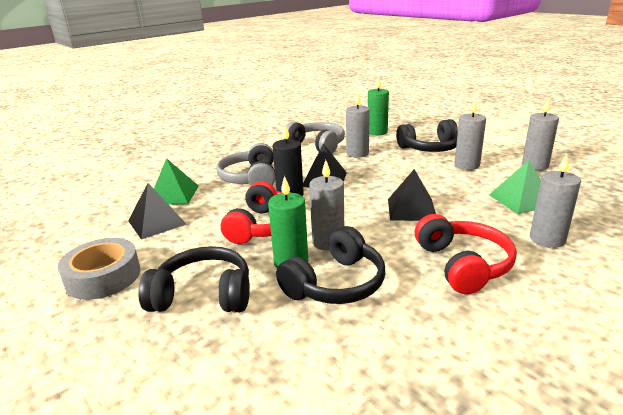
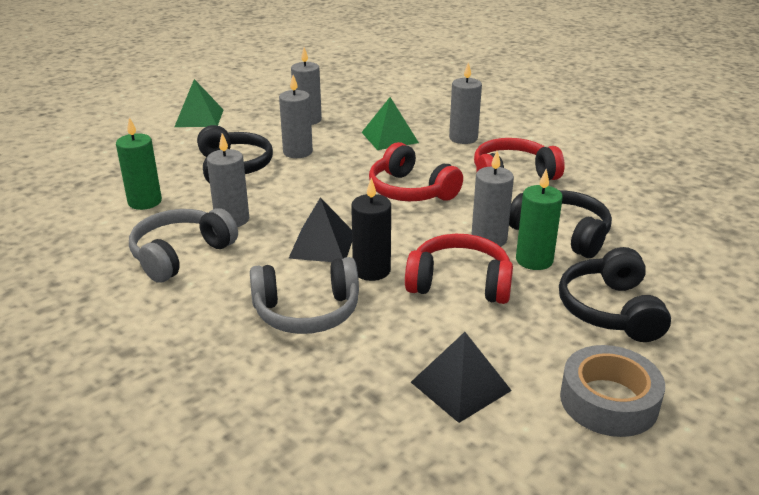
camera: 95 degrees left, 5 degrees up
(174, 195) = (363, 389): green pyramid -> green pyramid (199, 118)
(411, 209) = (410, 191): black pyramid -> red headphones

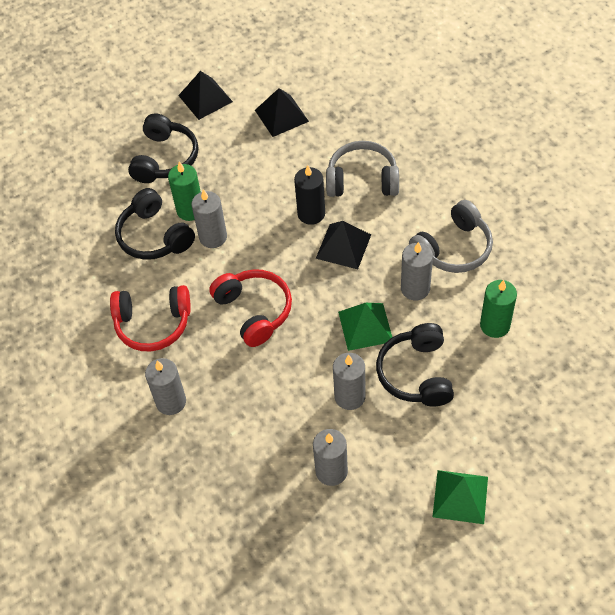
camera: 165 degrees left, 25 degrees up
(389, 137) = (248, 415): green pyramid -> green pyramid (365, 326)
(459, 283) = (253, 193): red headphones -> none
(608, 401) = (205, 98): grey tape -> black pyramid

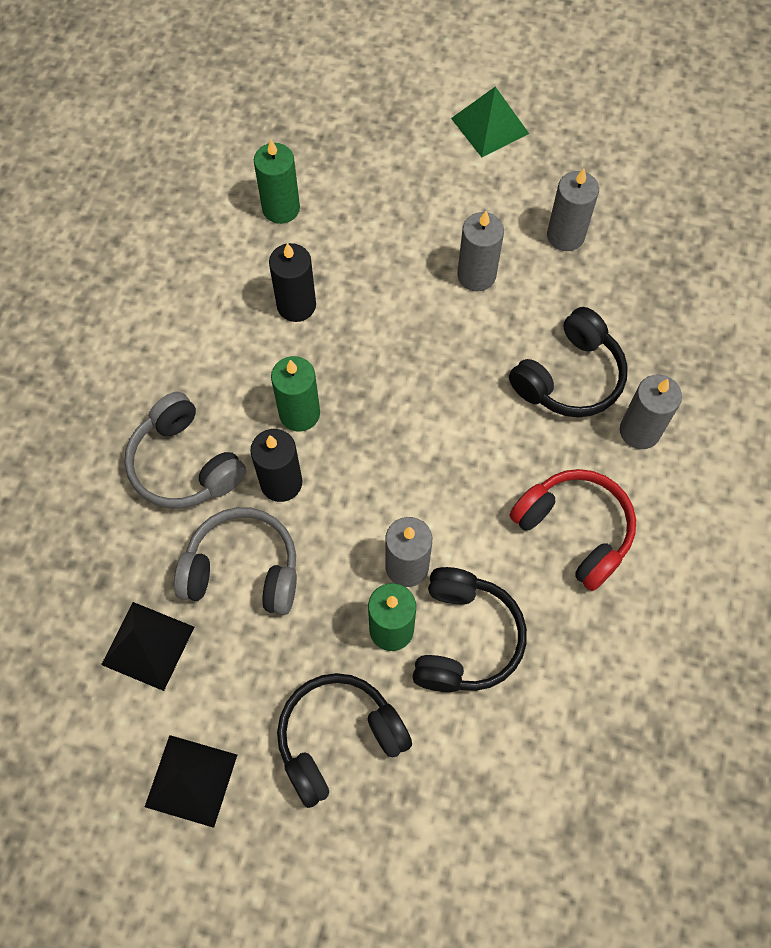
camera: 135 degrees left, 10 degrees up
(254, 311) = (463, 438): red headphones -> none
(343, 246) = (299, 413): black pyramid -> green candle
(365, 326) = (384, 318): green pyramid -> none
(415, 288) = (296, 305): grey candle -> black candle
(416, 373) = (398, 237): black headphones -> black headphones (569, 377)
(453, 248) = (211, 304): grey headphones -> grey headphones (243, 570)

